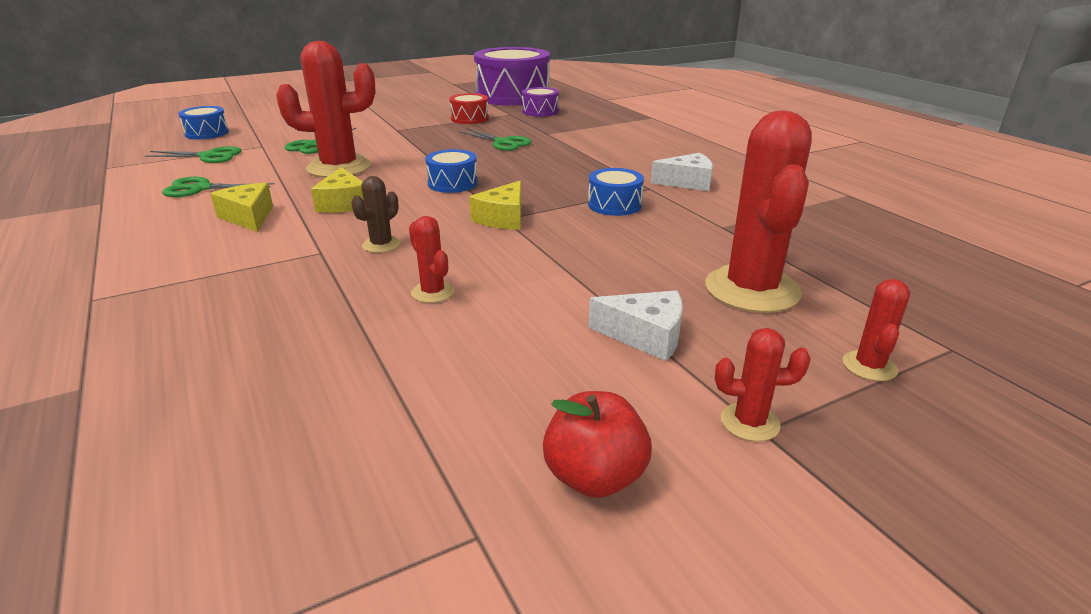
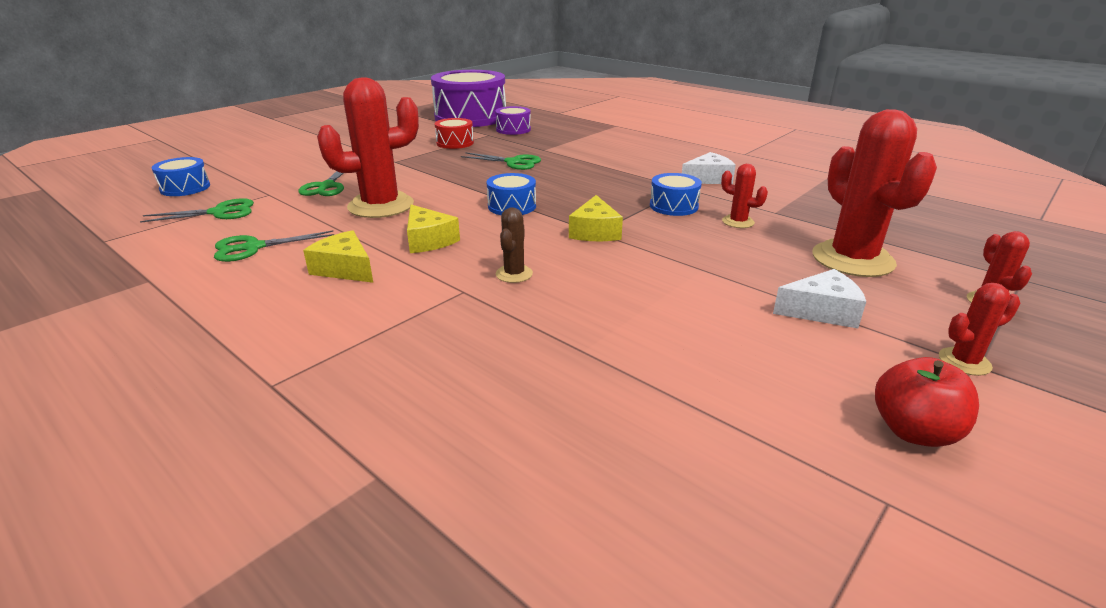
camera: 20 degrees left, 0 degrees up
(432, 292) = (613, 309): red cactus -> red cactus (738, 222)

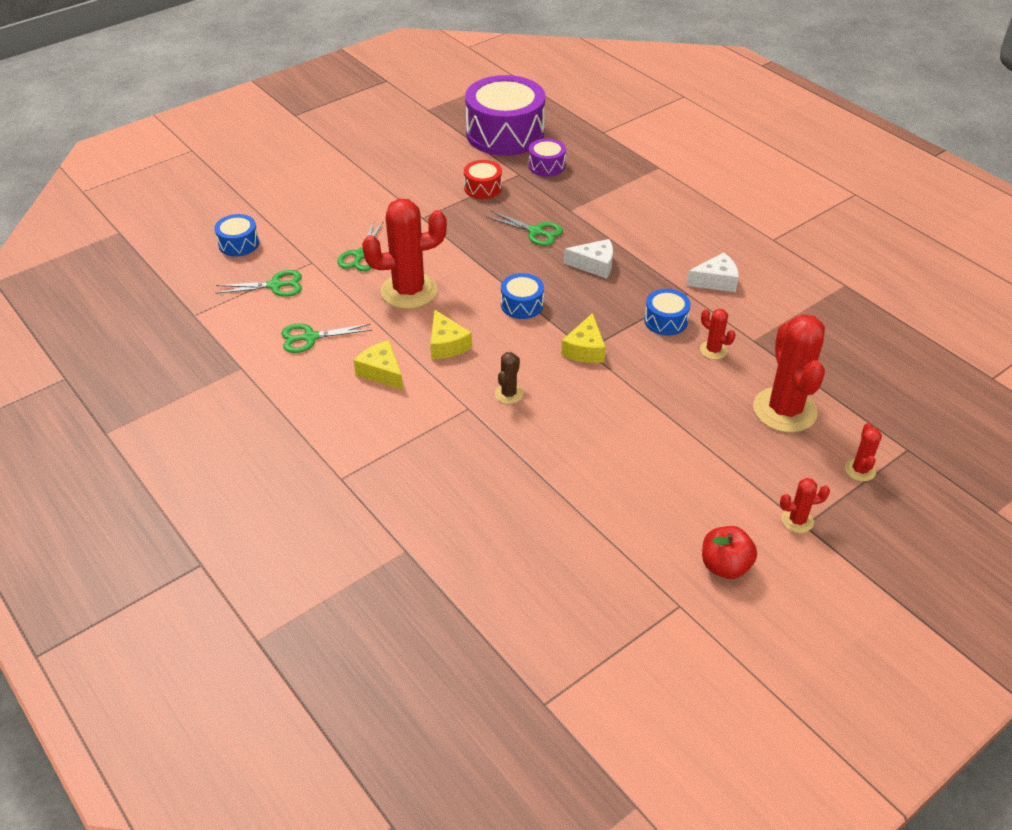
camera: 10 degrees right, 15 degrees up
(821, 311) = (725, 462): white cheese -> white cheese (594, 265)

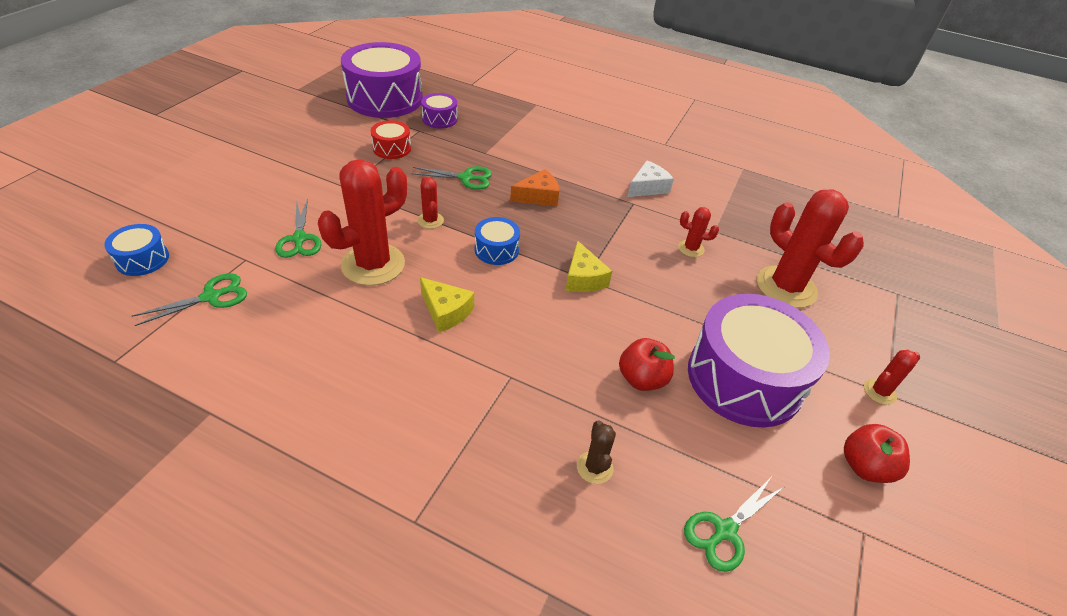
camera: 30 degrees left, 0 degrees up
(310, 337) = (284, 347): green scissors -> green scissors (724, 531)
(381, 372) = (391, 364): yellow cheese -> none
(508, 394) = (542, 347): brown cactus -> brown cactus (594, 467)
(577, 442) = (642, 379): none -> red apple
(594, 265) = (538, 196): white cheese -> orange cheese
(665, 321) = (633, 232): blue drum -> none
(672, 470) = (744, 378): none -> purple drum
(860, 470) = (882, 324): red cactus -> red cactus (430, 220)

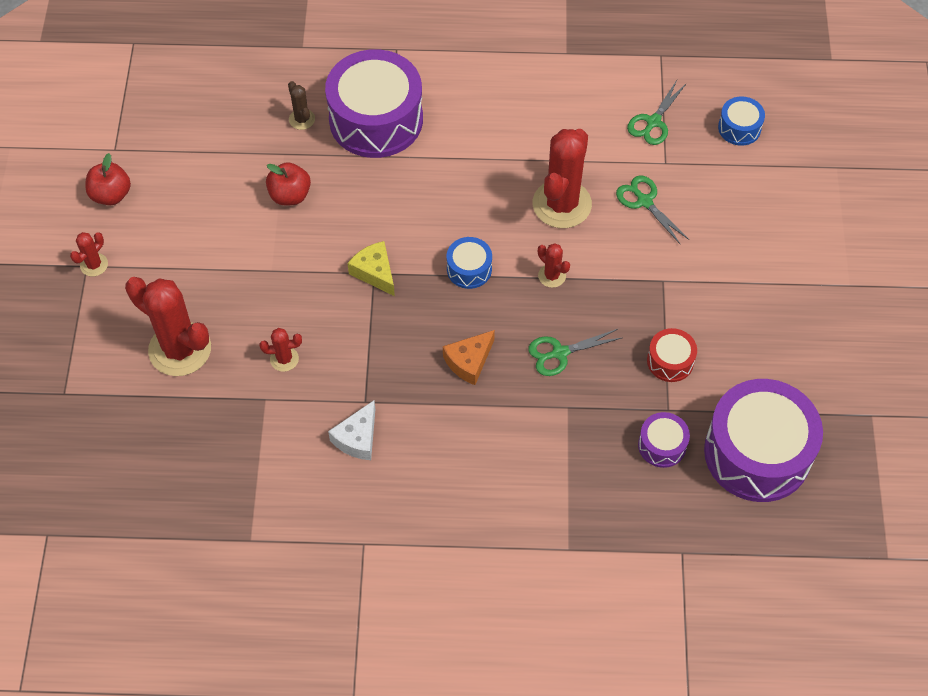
camera: 160 degrees right, 15 degrees up
(446, 311) = (470, 187): yellow cheese -> none
(724, 531) = (207, 115): green scissors -> none
(744, 378) = (208, 230): purple drum -> purple drum (376, 119)

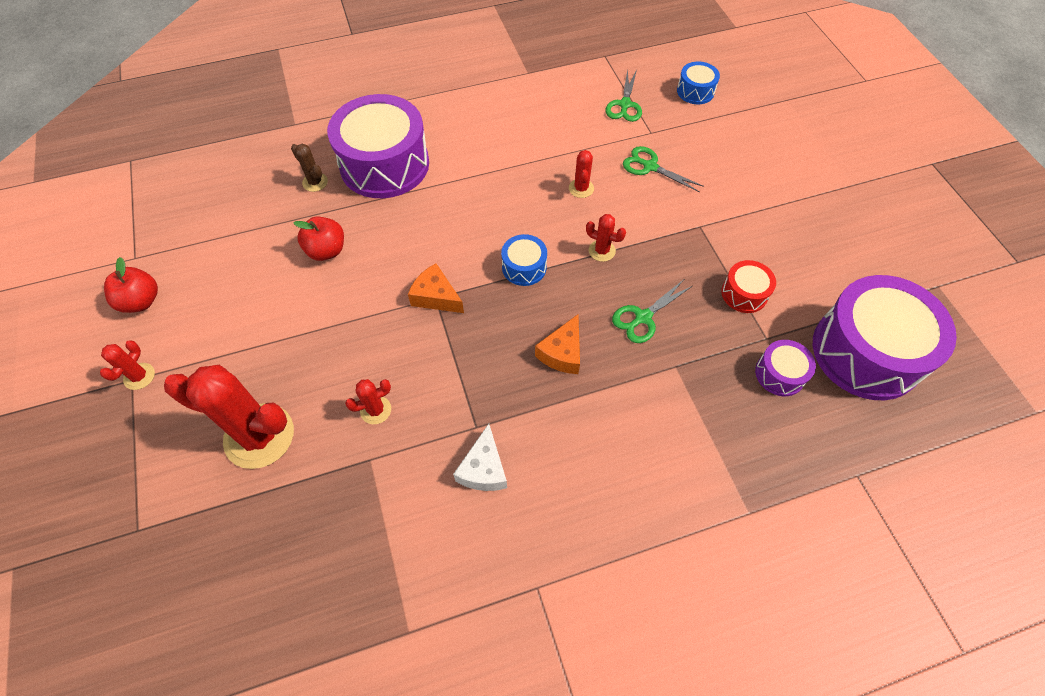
camera: 20 degrees left, 0 degrees up
(374, 272) = (436, 297): yellow cheese -> orange cheese
(562, 204) = (581, 188): red cactus -> red cactus, size x0.46

